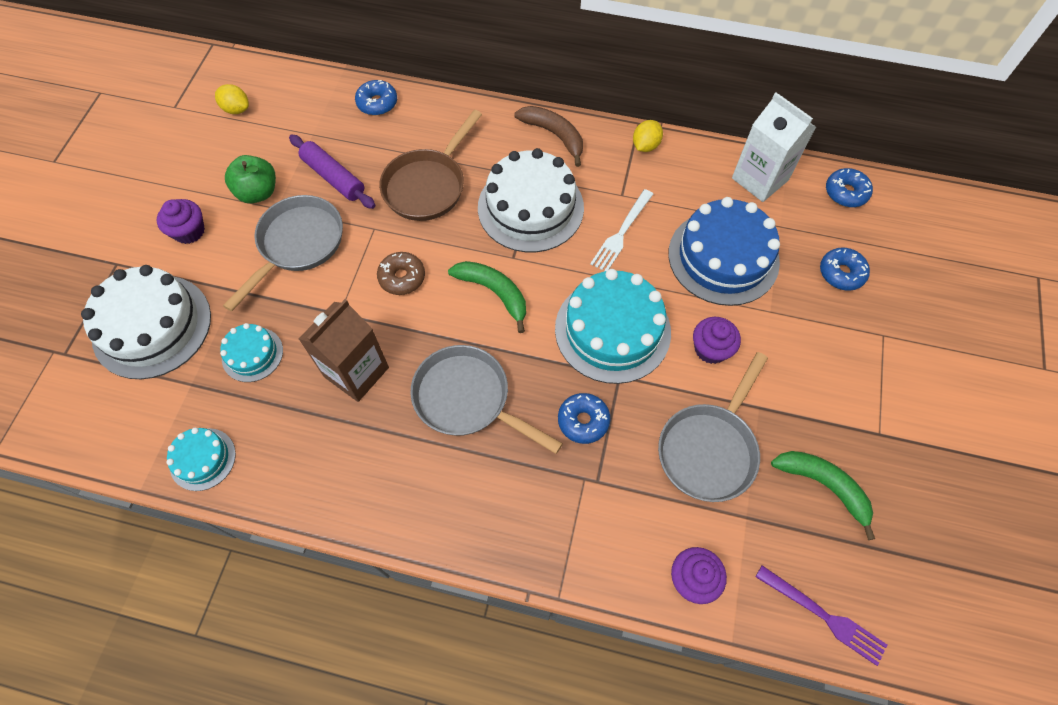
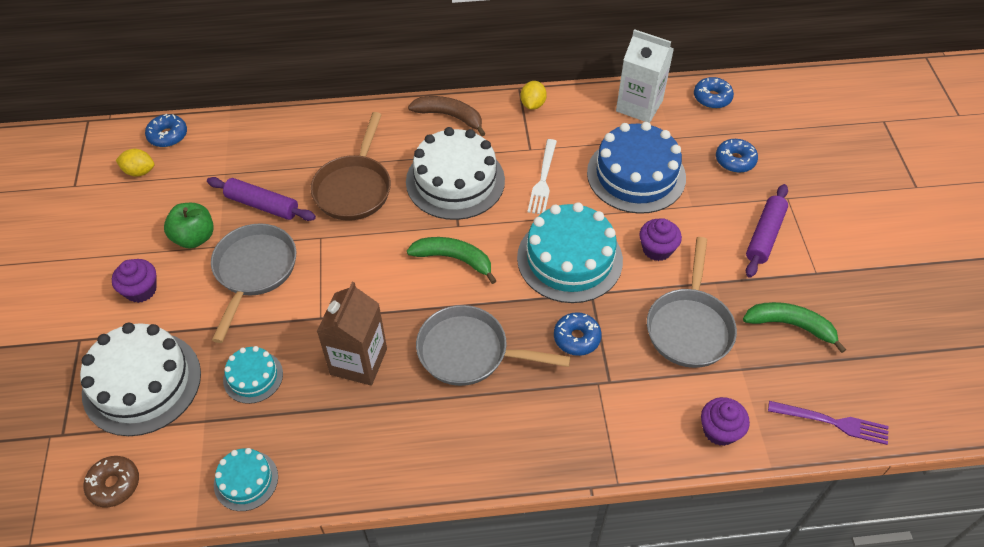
camera: 20 degrees left, 10 degrees down
(377, 103) = (275, 131): blue donut -> blue donut (168, 135)
(402, 277) = (365, 271): brown donut -> brown donut (114, 484)
(838, 371) = (764, 235): none -> purple rolling pin

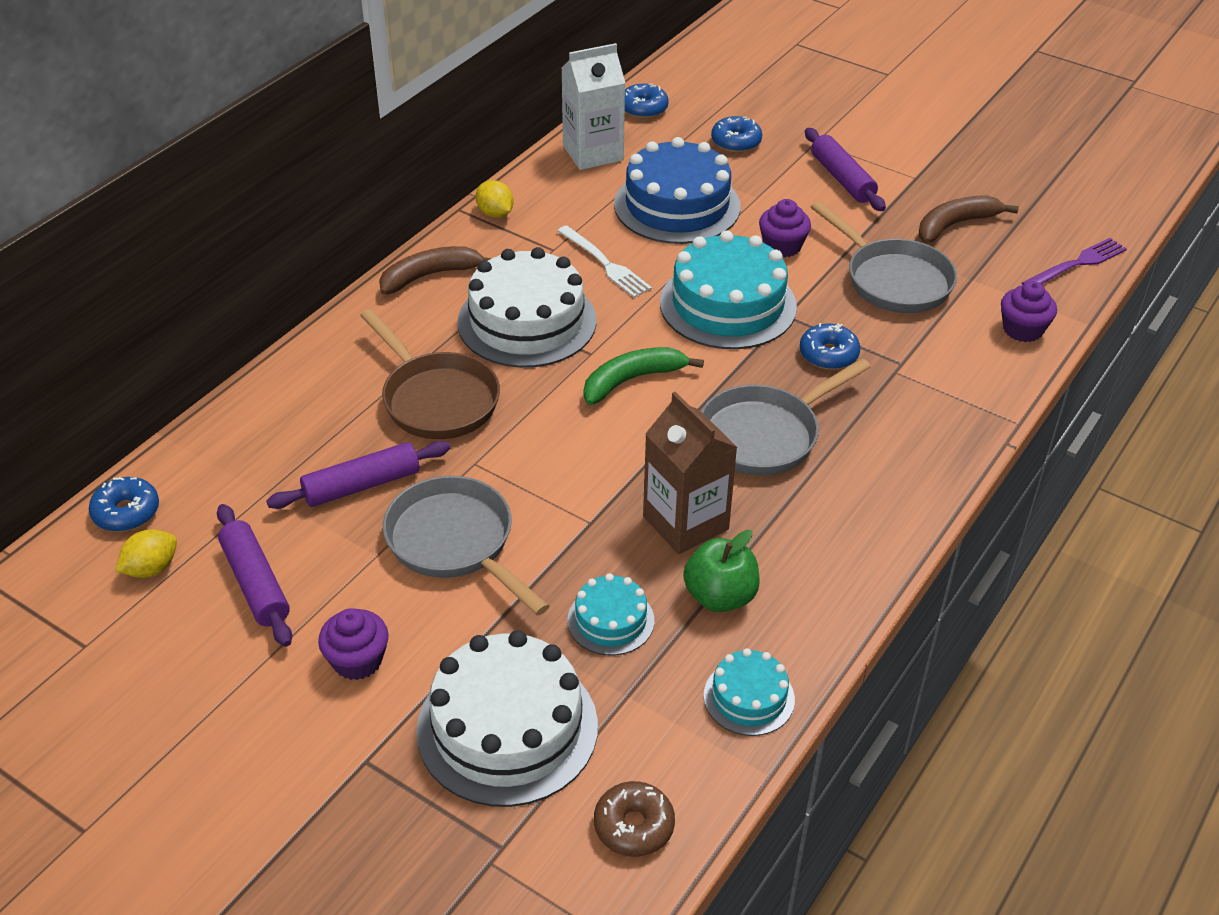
camera: 50 degrees left, 10 degrees down
(161, 215) = (255, 583): none -> purple rolling pin
(194, 238) = (335, 570): green apple -> green apple (720, 596)
(790, 325) = (955, 225): green banana -> brown banana

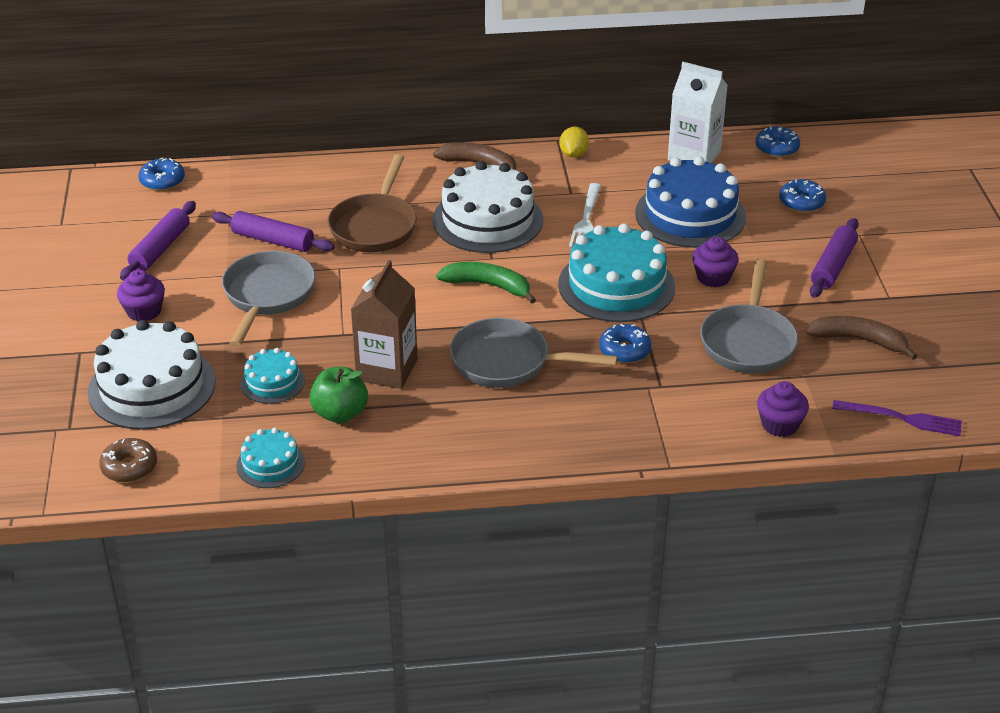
camera: 50 degrees right, 5 degrees down
(151, 568) = (133, 212): yellow lemon -> none

